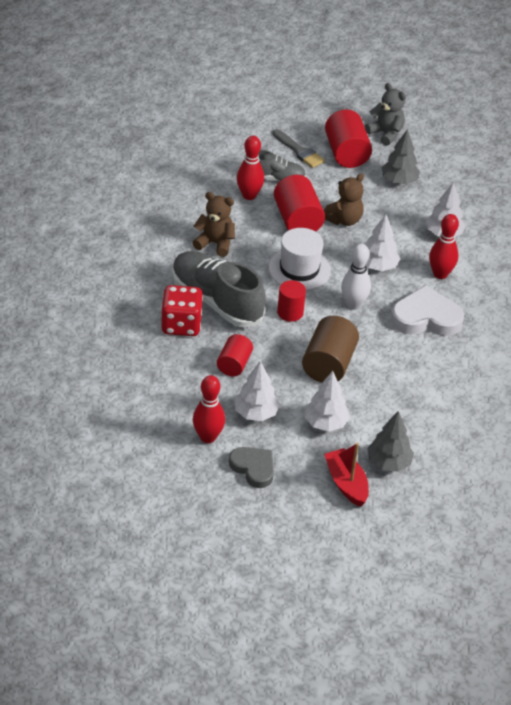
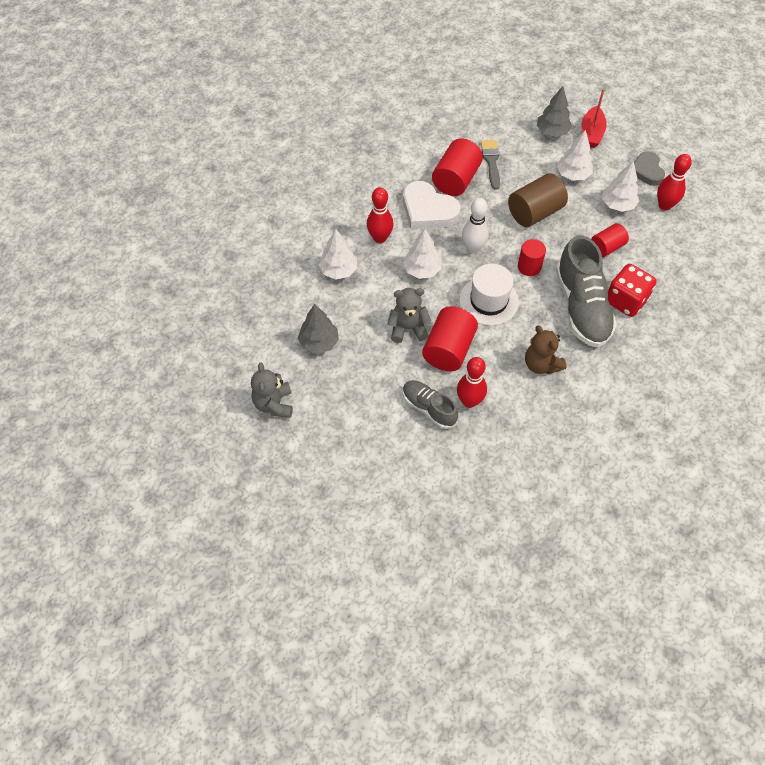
camera: 140 degrees left, 15 degrees up
(299, 151) = (376, 429): grey brush -> grey brush (491, 161)
(343, 220) = (408, 328): brown teddy bear -> grey teddy bear
(346, 153) = (335, 401): red cylinder -> red cylinder (456, 180)

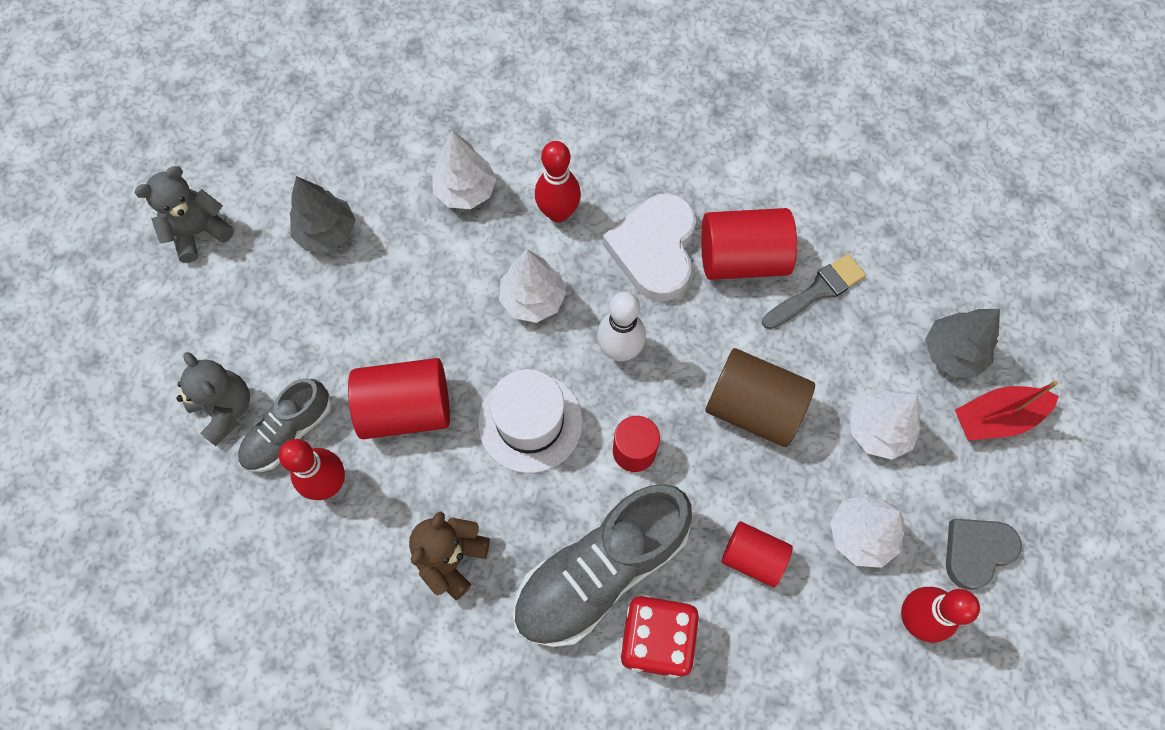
camera: 60 degrees right, 10 degrees up
(408, 328) = (414, 334): grey teddy bear -> grey teddy bear (225, 409)
(429, 408) = (289, 432): grey shoe -> grey shoe turned 150 degrees counterclockwise

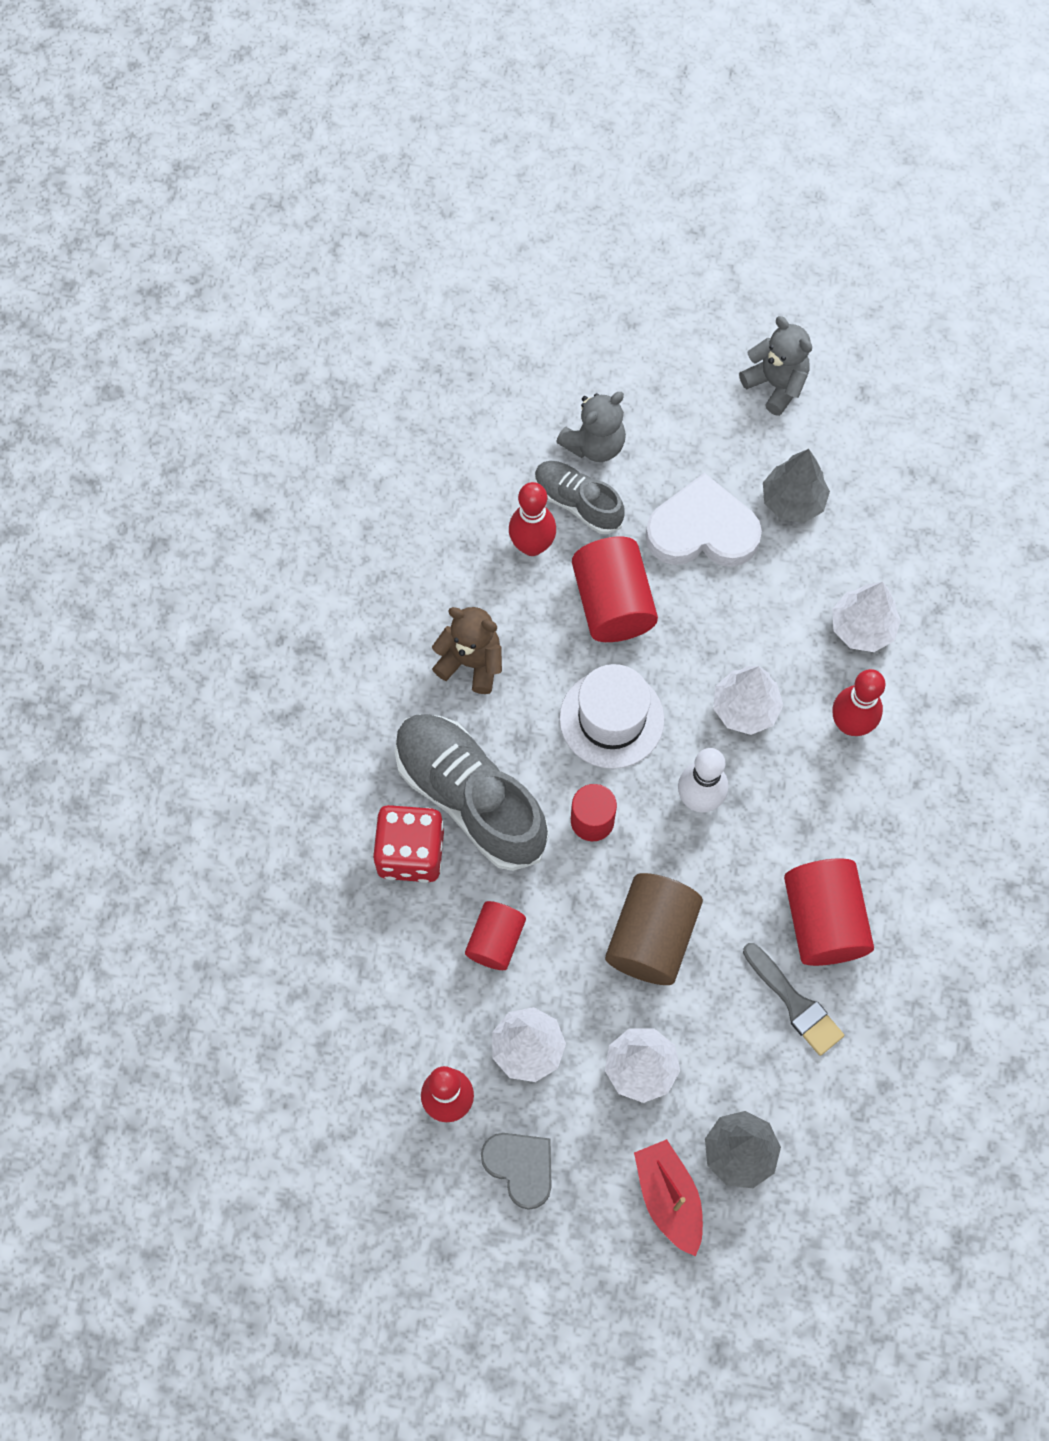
camera: 85 degrees right, 0 degrees up
(654, 250) = (820, 827): white heart -> white heart (702, 530)

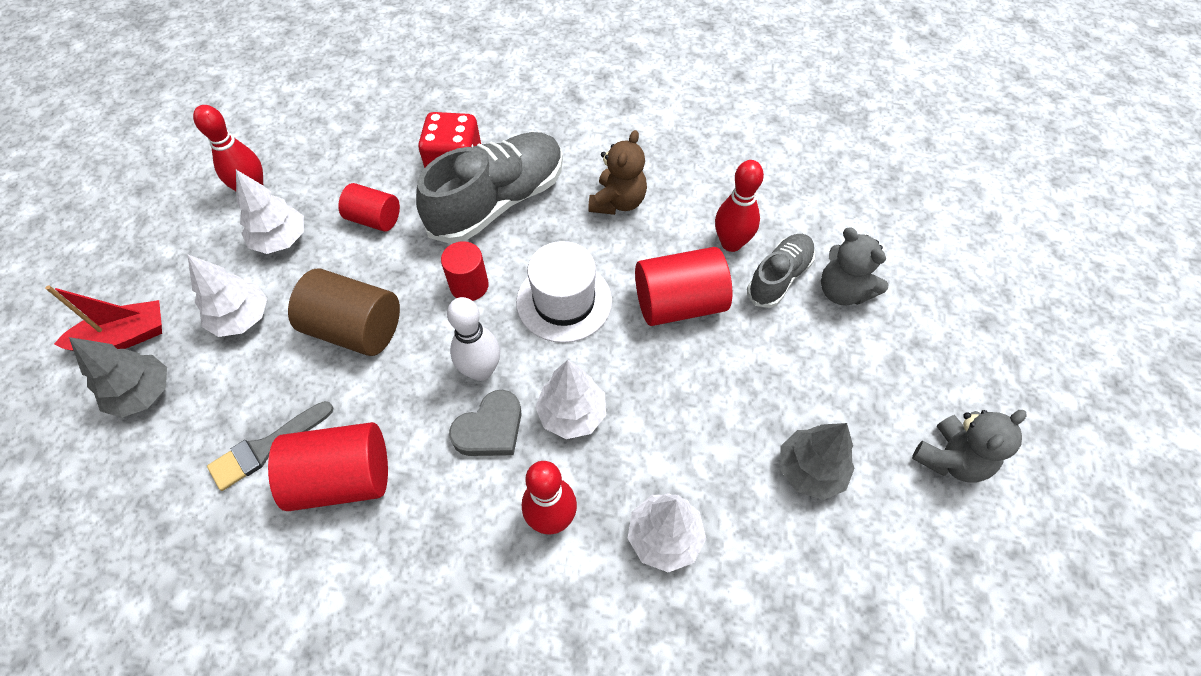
camera: 90 degrees right, 10 degrees down
(520, 1167) = (187, 235): grey heart -> grey heart (490, 429)
(702, 530) = (763, 381): white heart -> none

